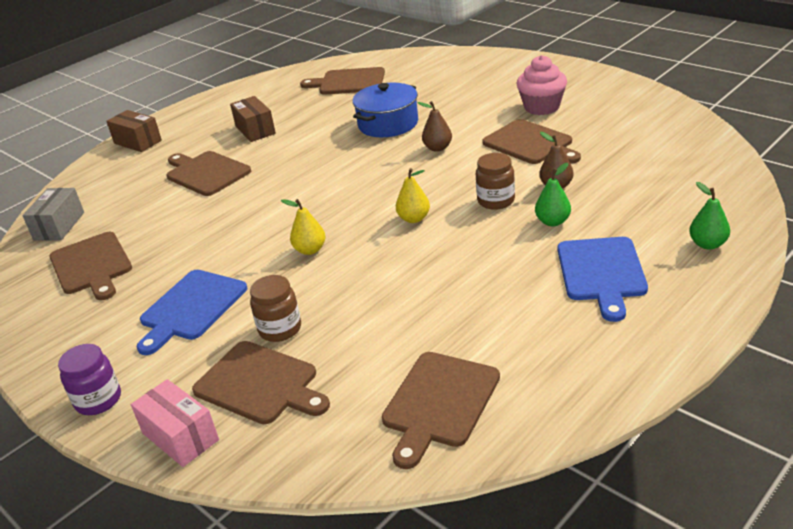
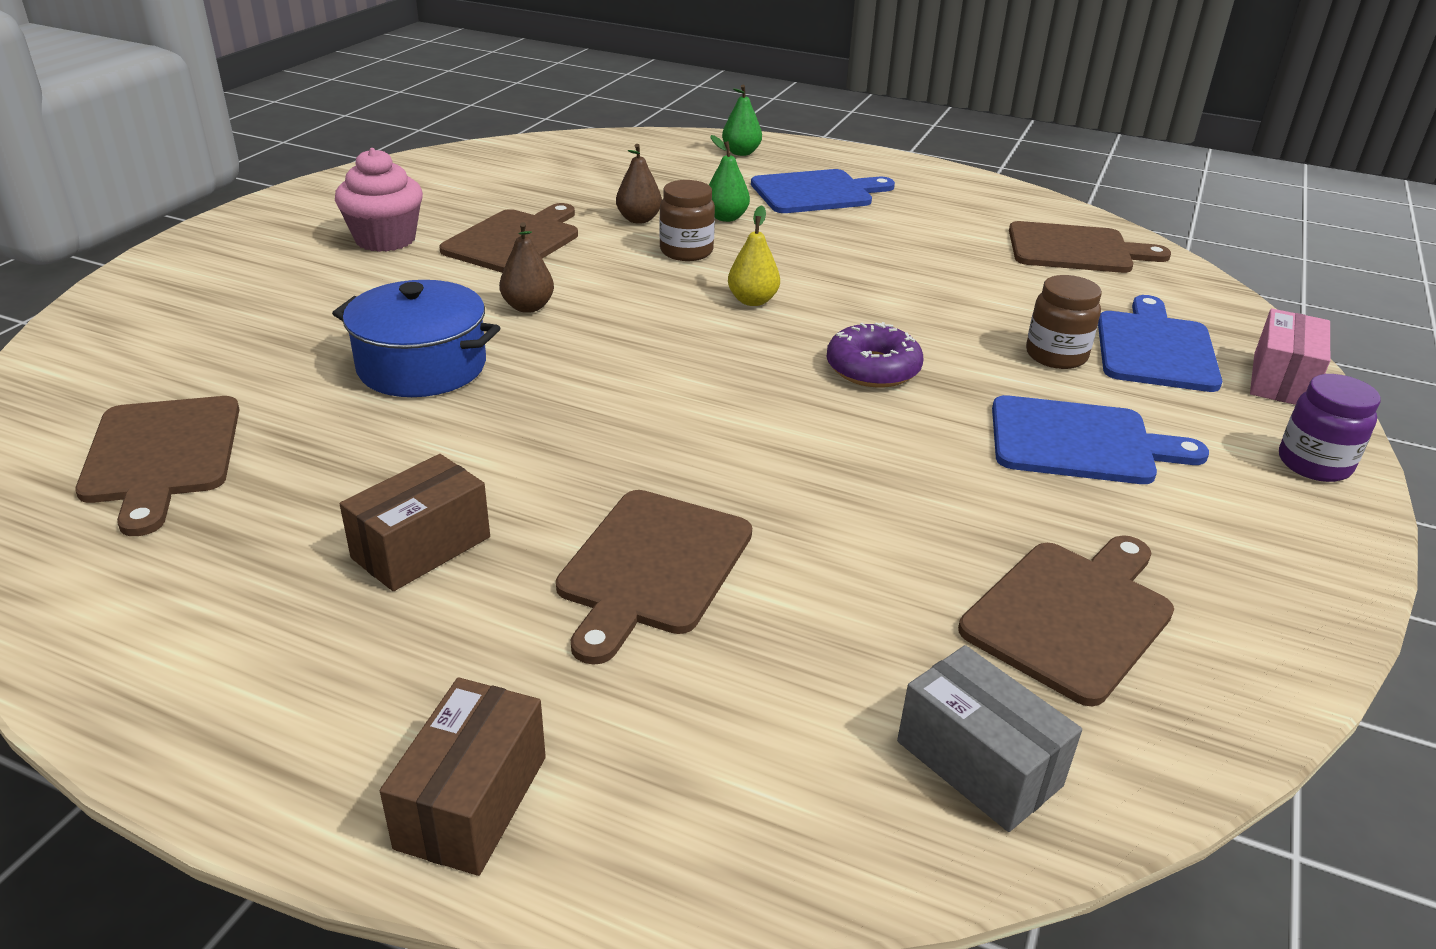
camera: 115 degrees left, 0 degrees up
(59, 226) = (978, 763): grey box -> grey box turned 60 degrees clockwise
(260, 384) = (1155, 348): brown cutting board -> blue cutting board
(310, 250) = (873, 369): yellow pear -> purple donut

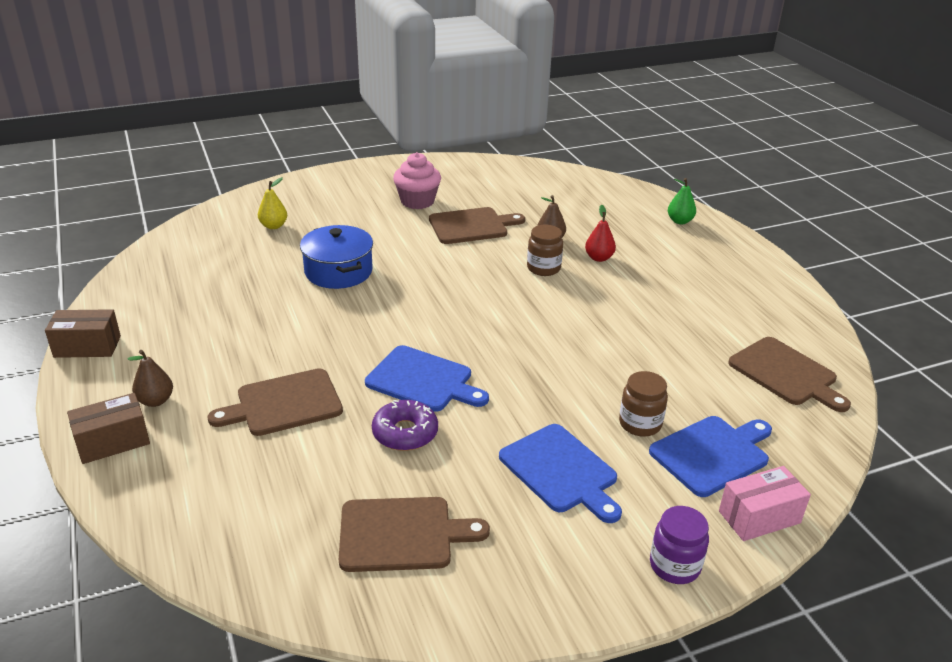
camera: 45 degrees right, 0 degrees up
(162, 455) = (206, 264): brown cutting board -> none
(421, 547) = (226, 347): brown box -> brown box (87, 346)
(528, 307) = (422, 264): brown pear -> brown pear (155, 401)
(726, 218) = (599, 258): green pear -> red pear
(752, 301) = (530, 310): yellow pear -> yellow pear (273, 226)
(816, 192) = (680, 264): blue cutting board -> blue cutting board (423, 380)
(873, 369) = (525, 375): purple donut -> purple donut (405, 433)
(978, 763) = (265, 552): grey box -> none

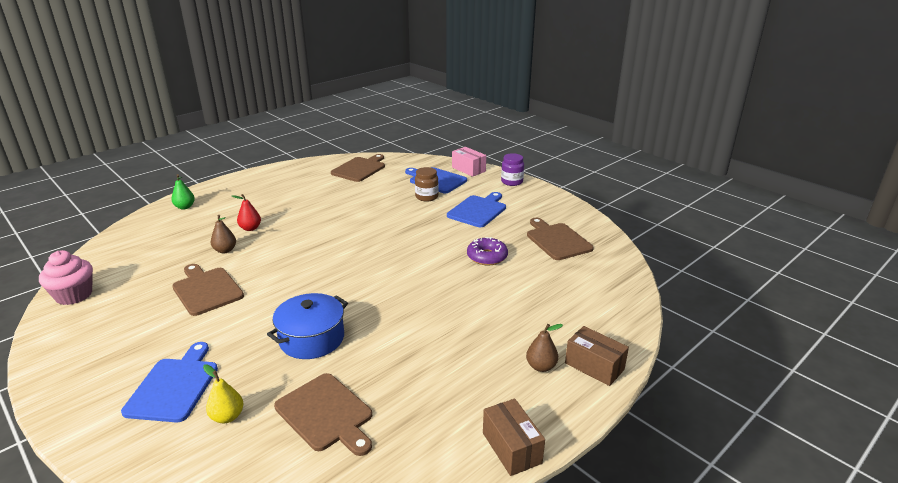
camera: 110 degrees left, 5 degrees down
(284, 404) = (497, 307): brown cutting board -> brown cutting board (326, 414)
(417, 201) = (154, 332): pink cupcake -> pink cupcake (74, 295)
(423, 380) = (435, 262): blue cutting board -> blue cutting board (174, 386)
(543, 268) = (272, 246): brown jar -> none

